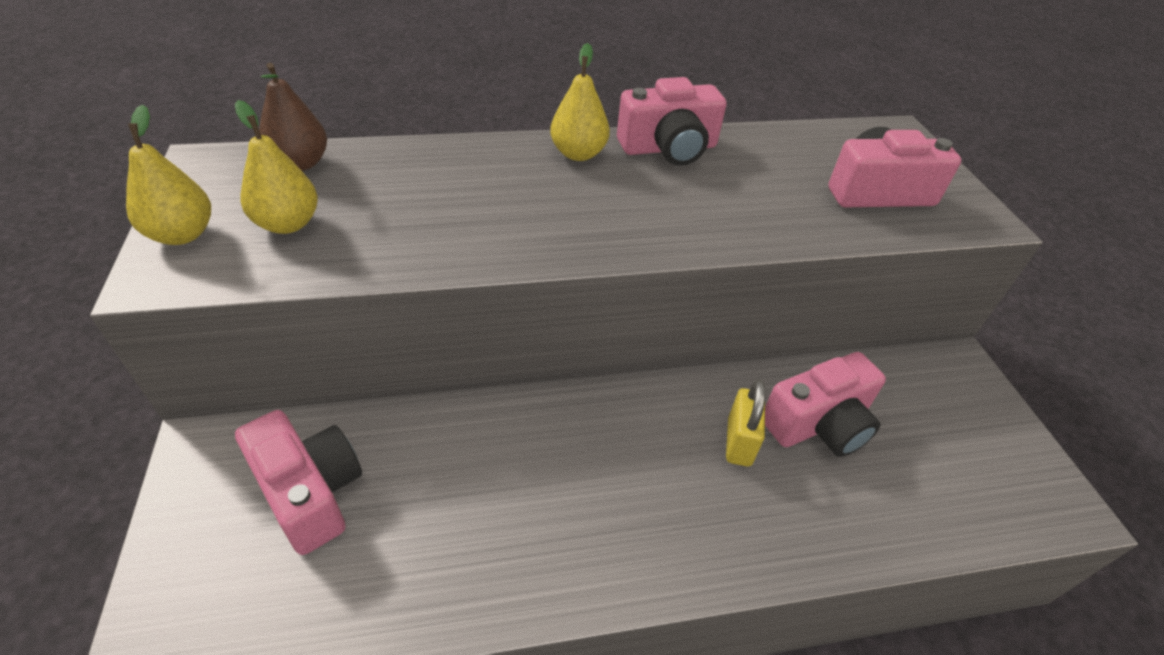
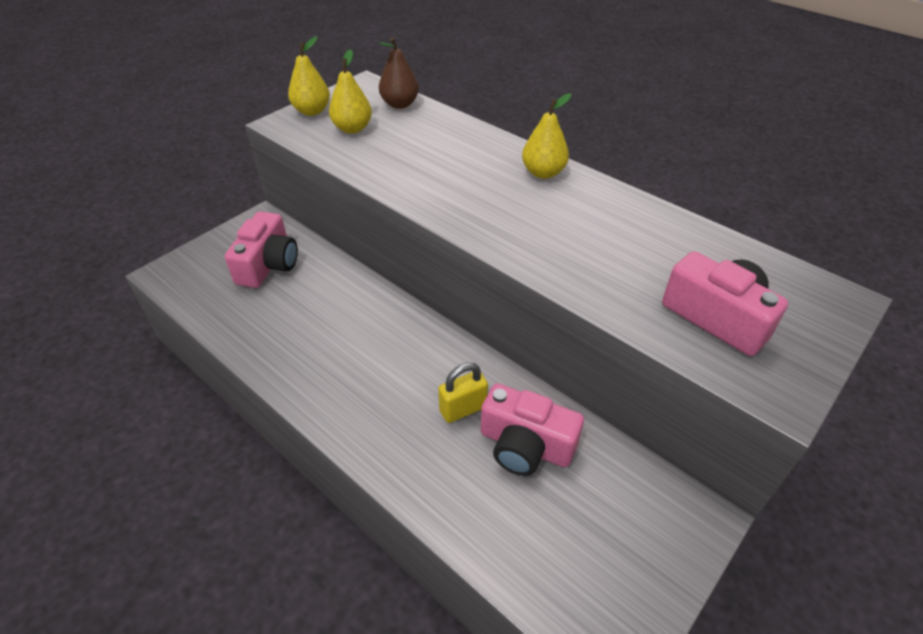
camera: 55 degrees right, 0 degrees up
(669, 148) = (608, 201): pink camera -> none

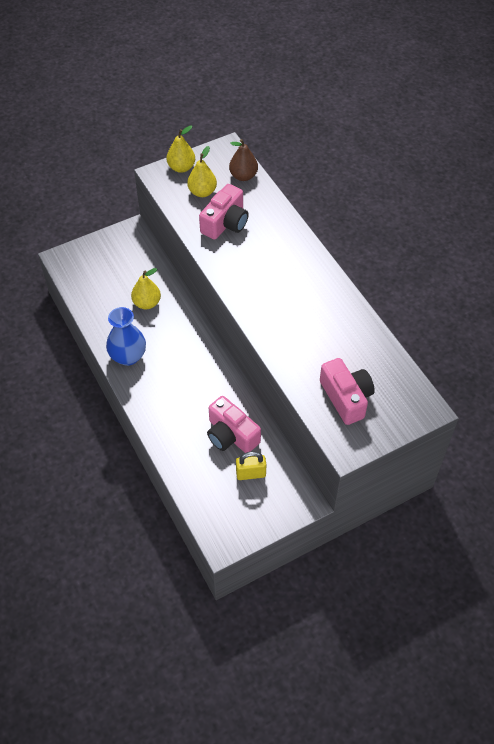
camera: 20 degrees right, 10 degrees up
(268, 265) = (126, 270): pink camera -> pink camera (225, 223)
(310, 376) = (128, 356): none -> blue vase
(463, 409) = (206, 403): yellow padlock -> yellow padlock (251, 474)
(543, 173) = (308, 266): yellow pear -> yellow pear (147, 303)

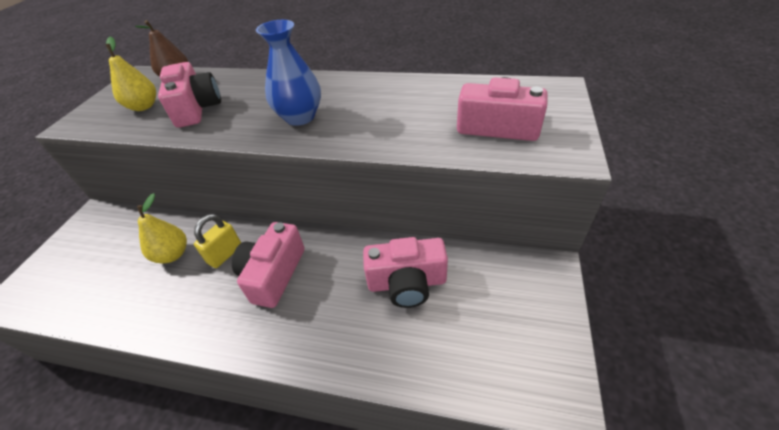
camera: 45 degrees left, 10 degrees down
(128, 356) = (201, 318): blue vase -> blue vase (300, 117)
(179, 365) = (273, 274): none -> pink camera
(181, 167) = (99, 106): yellow pear -> none
(251, 474) = (474, 296): yellow padlock -> yellow padlock (225, 254)

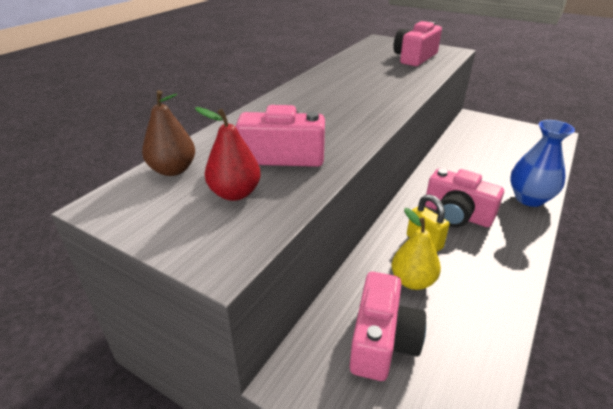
camera: 75 degrees left, 10 degrees down
(144, 106) = (235, 193): yellow pear -> red pear
(300, 117) = (352, 107): blue vase -> blue vase (529, 199)
(407, 283) = (477, 159): pink camera -> pink camera (382, 341)

